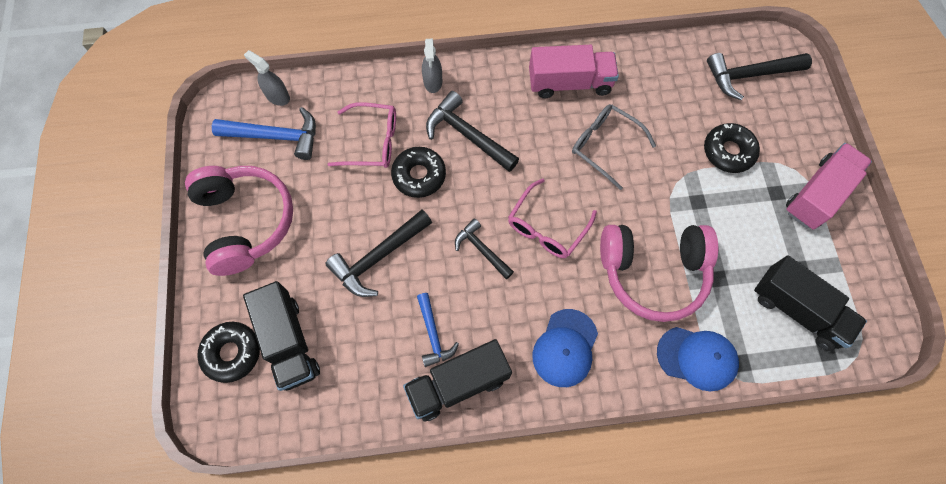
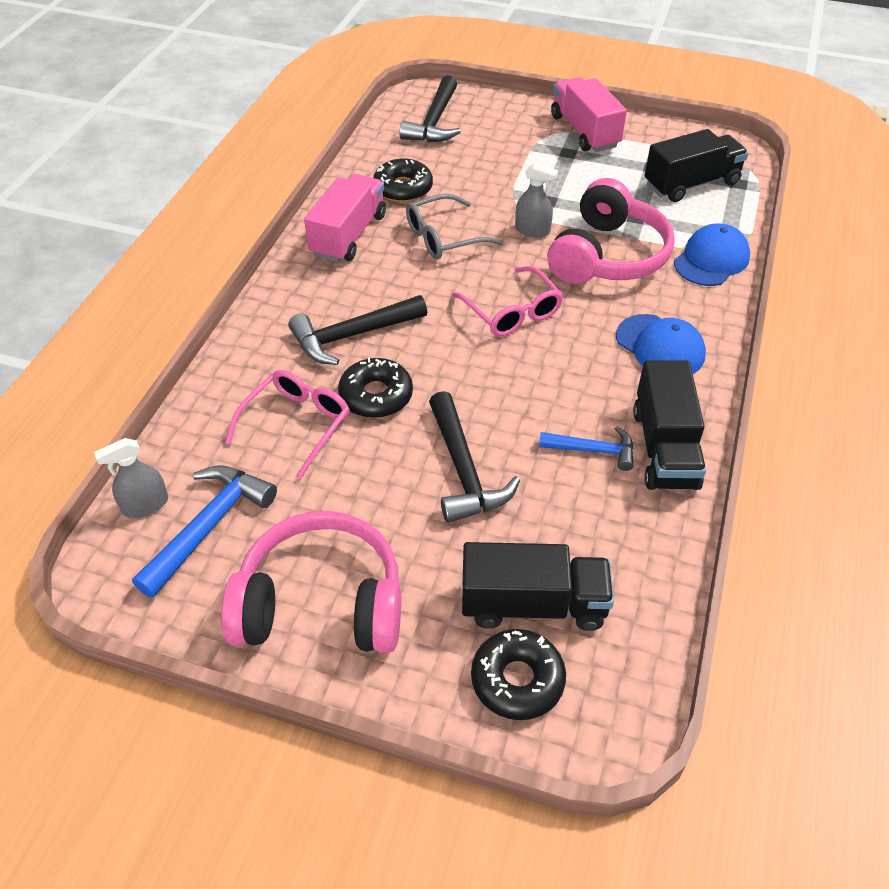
camera: 65 degrees left, 20 degrees down
(433, 81) = (255, 341): grey spray bottle -> grey spray bottle (532, 230)
(481, 249) = (508, 373): black hammer -> none
(728, 152) = (507, 163): black donut -> black donut (403, 188)

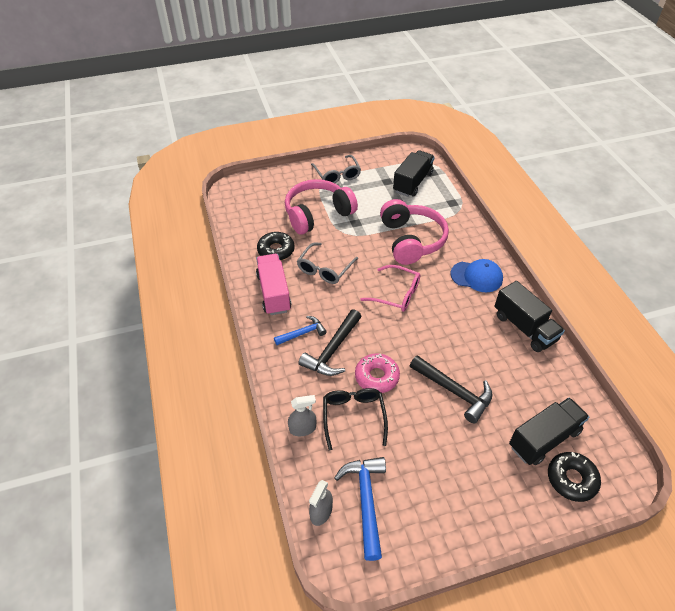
camera: 35 degrees left, 0 degrees up
(296, 425) = (353, 417): pink glasses -> black glasses
(321, 604) = (458, 503): pink headphones -> pink headphones (317, 214)
(376, 396) = (376, 377): black donut -> pink donut
(434, 122) = (254, 202): black hammer -> none
(532, 230) = (364, 243): grey spray bottle -> grey spray bottle (302, 428)
(584, 131) = (337, 175): pink truck -> grey glasses
(593, 450) = (498, 346): blue hammer -> blue hammer (302, 333)
(711, 260) = (457, 219): blue cap -> none

